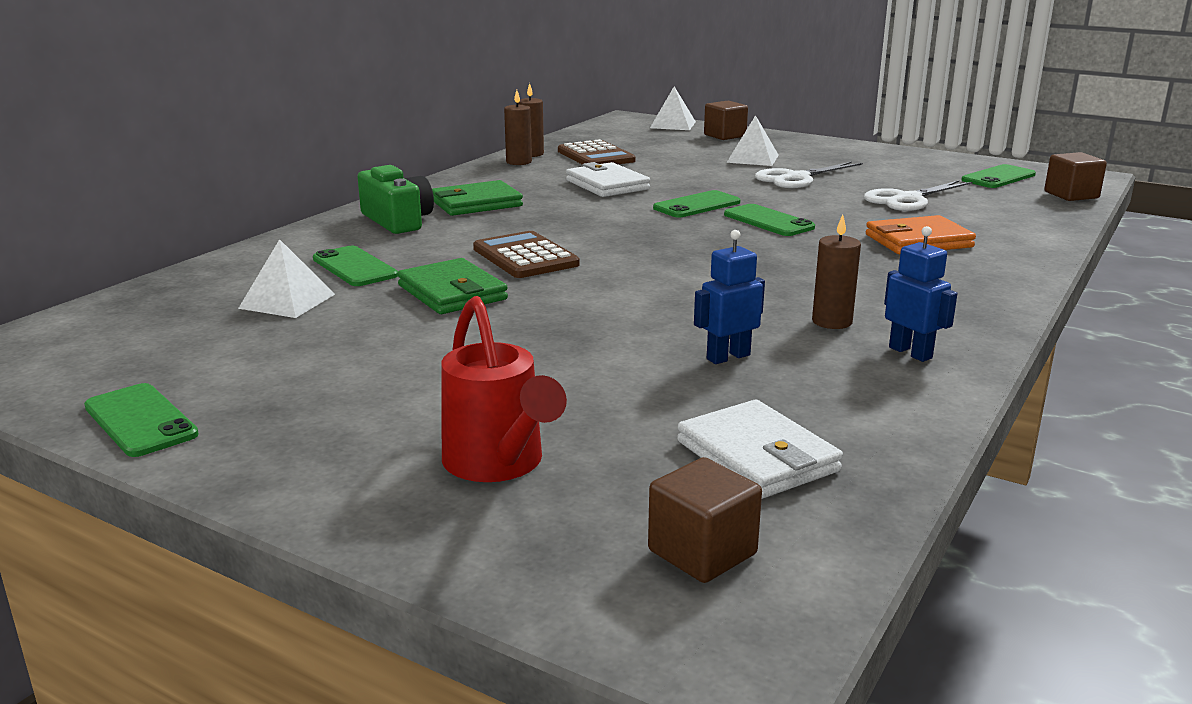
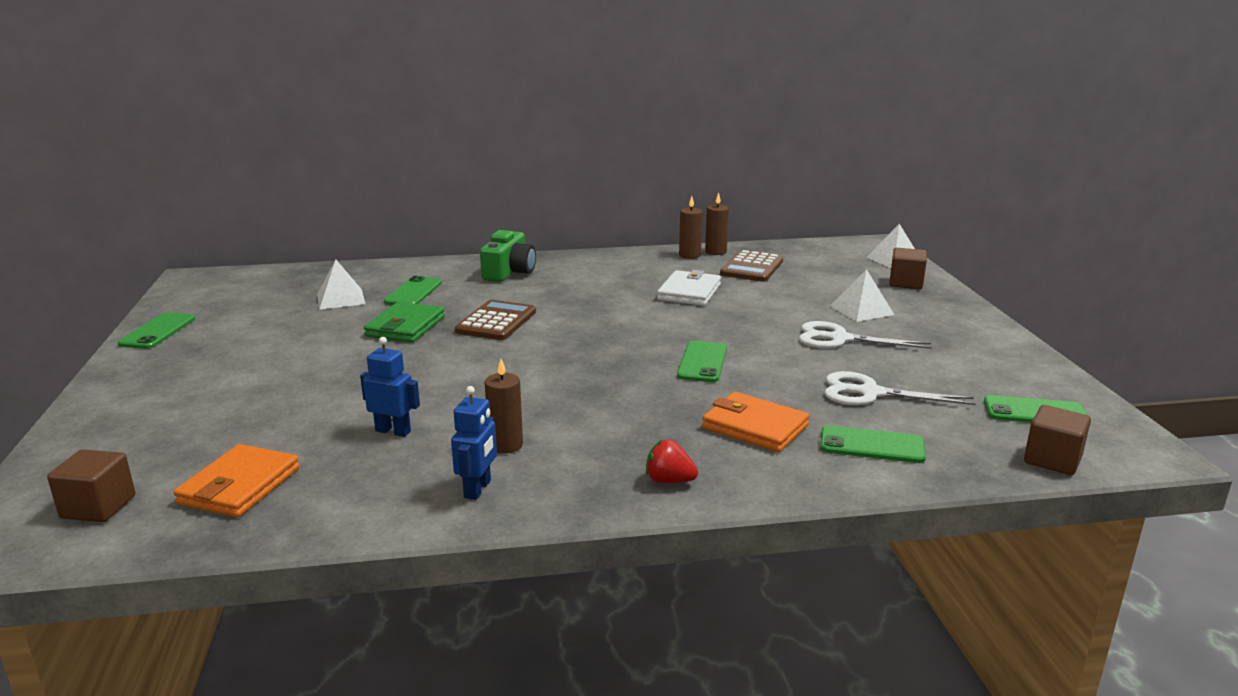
camera: 50 degrees right, 0 degrees up
(476, 203) = (578, 276): green wallet -> none
(498, 464) = (171, 421): red watering can -> none
(696, 205) = (696, 330): green phone -> green phone (872, 445)
(757, 456) = (239, 486): white wallet -> orange wallet
(979, 288) = (669, 481): none -> red strawberry

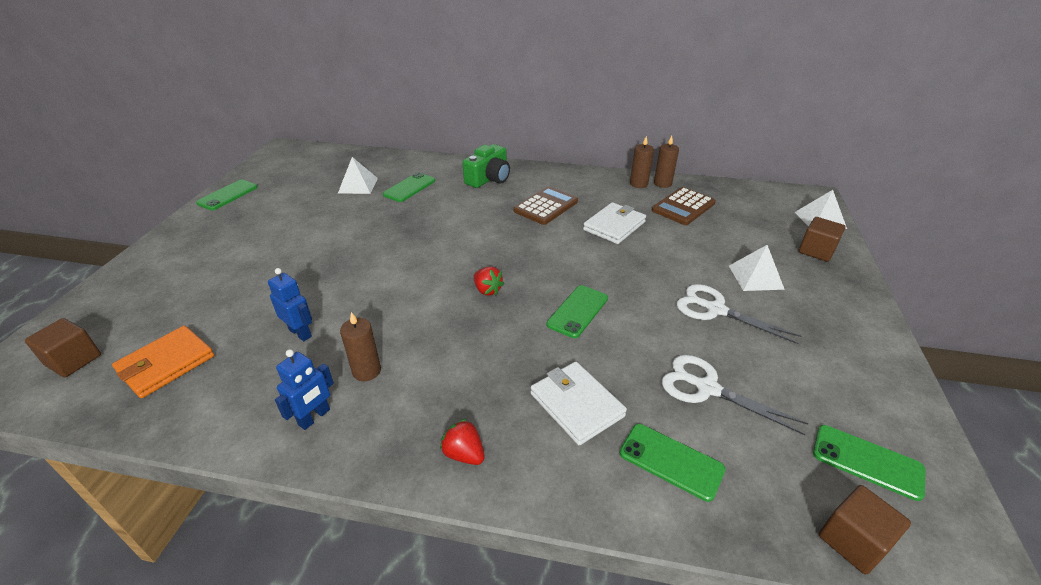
camera: 20 degrees right, 15 degrees up
(405, 327) = (381, 222): green wallet -> none
(496, 322) = (447, 230): brown calculator -> brown calculator (546, 206)
(589, 362) = (487, 290): none -> red strawberry
(755, 427) = (576, 405): orange wallet -> white wallet

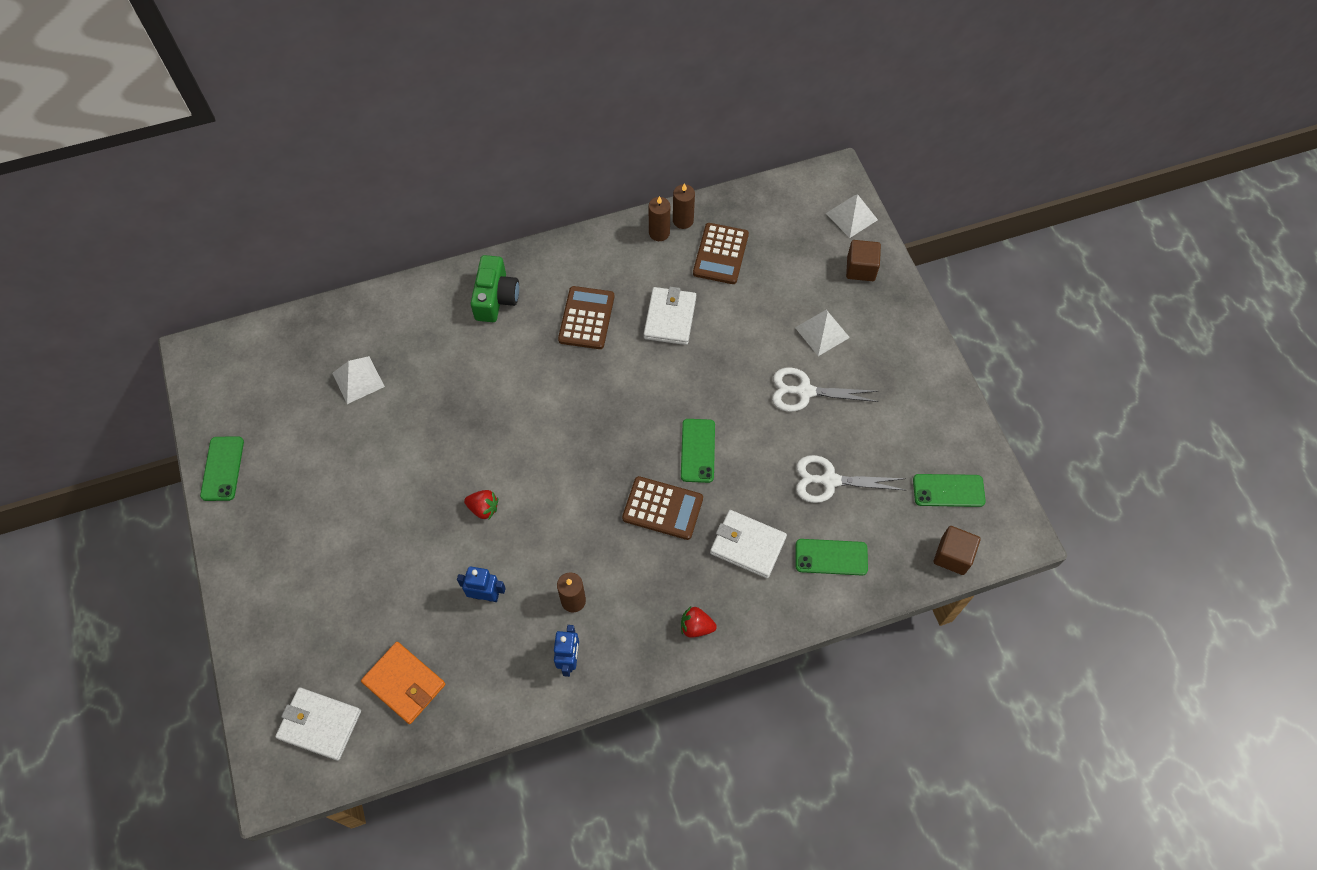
camera: 30 degrees left, 25 degrees up
(73, 360) = (320, 724): brown cube -> white wallet
(166, 364) = (404, 683): orange wallet -> orange wallet turned 60 degrees counterclockwise
(409, 188) = (420, 356): green phone -> none
(487, 290) = (607, 465): red strawberry -> red strawberry (483, 508)
(511, 338) = (662, 508): none -> brown calculator

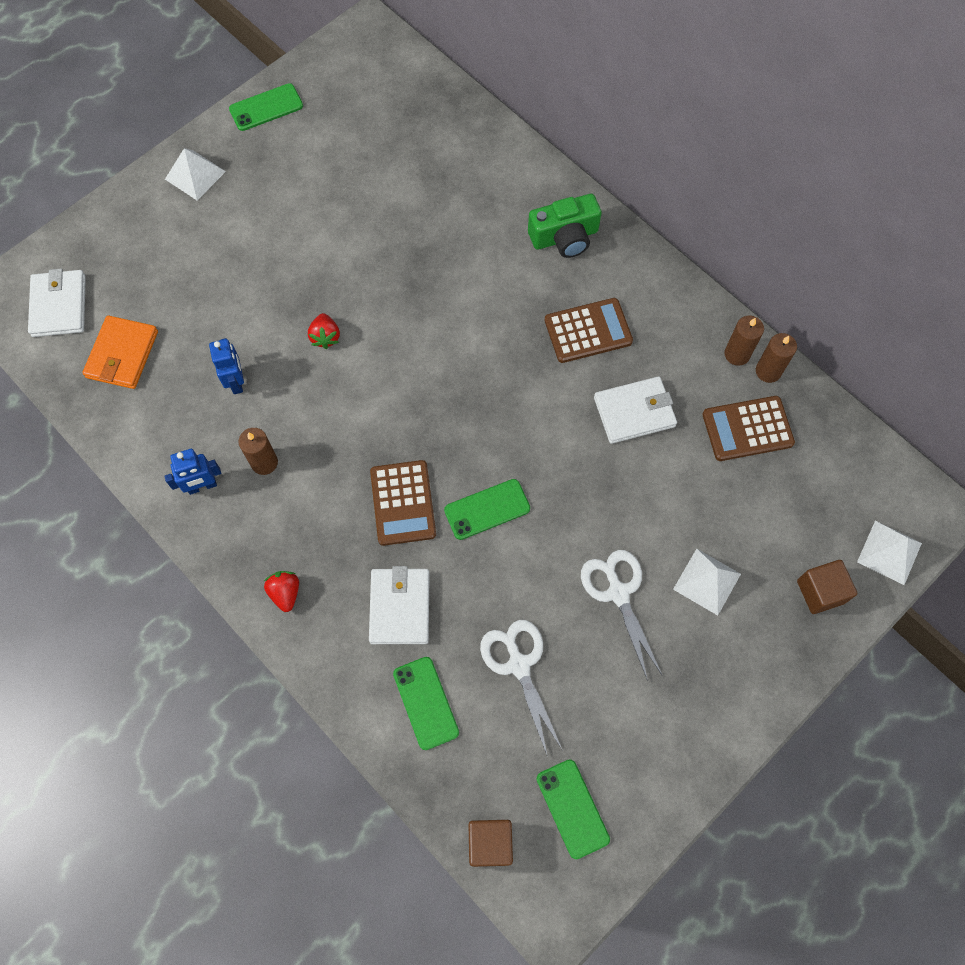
camera: 65 degrees right, 5 degrees up
(358, 380) = (409, 165): white pyramid -> white pyramid (195, 175)

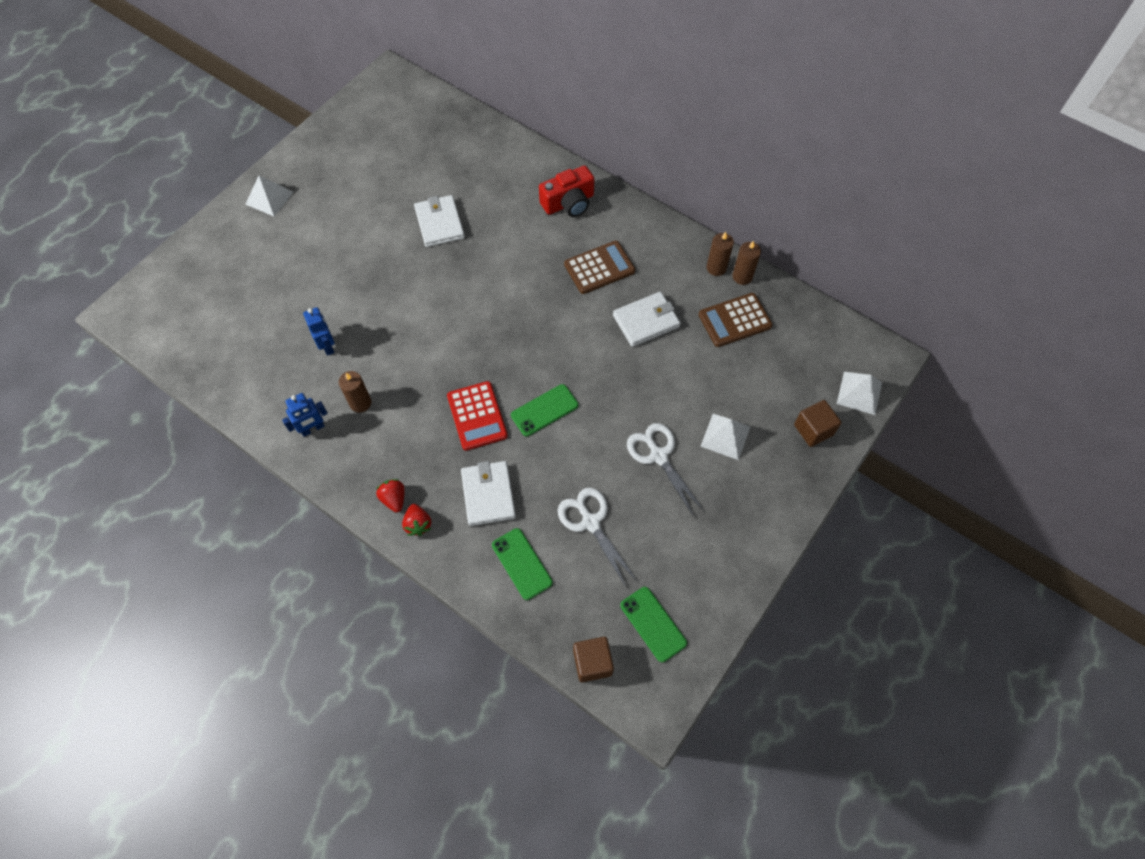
camera: 10 degrees left, 5 degrees down
(59, 306) = (173, 310): white wallet -> white wallet (439, 223)
(122, 354) = (231, 339): orange wallet -> none
(266, 107) = (318, 141): green phone -> none
(325, 337) = (394, 302): red strawberry -> red strawberry (418, 524)
(403, 503) = (477, 416): brown calculator -> red calculator
(564, 237) = (569, 203): green camera -> red camera

